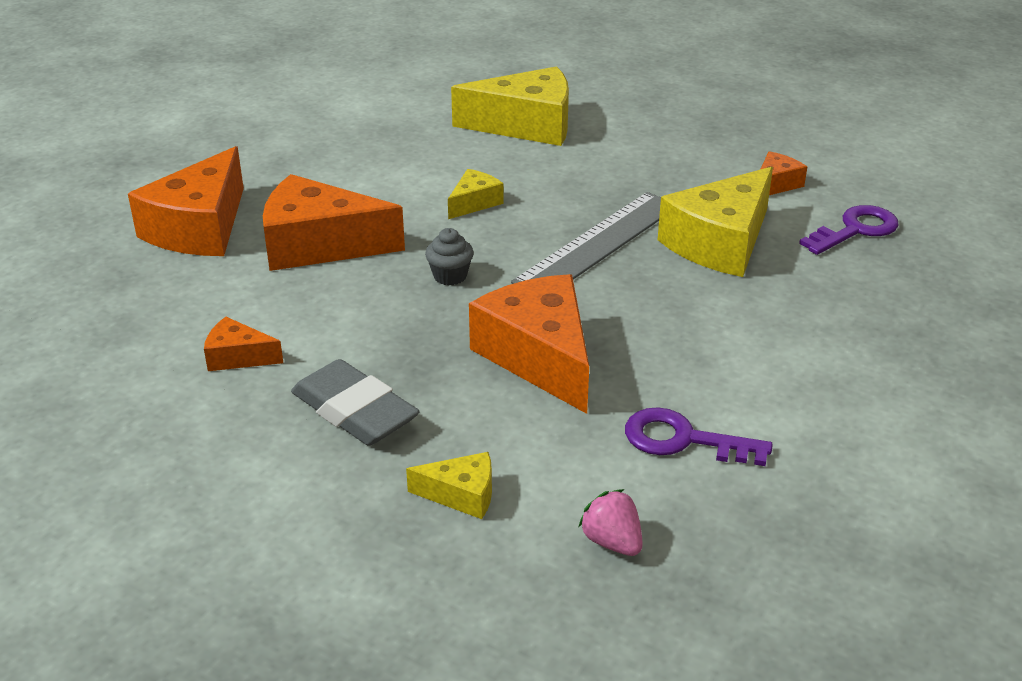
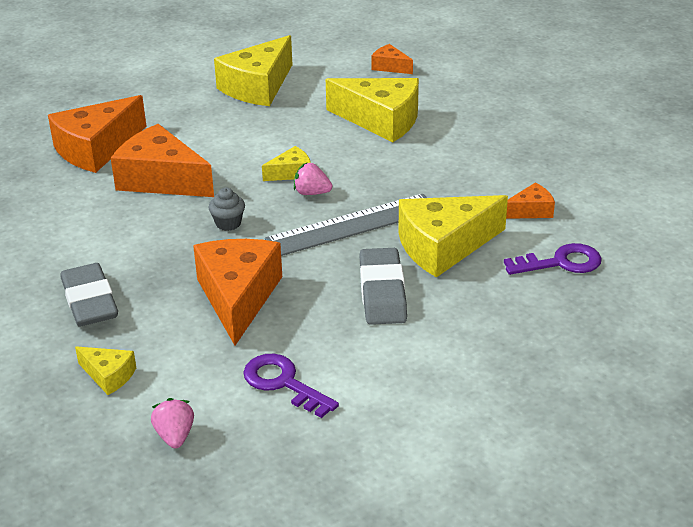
camera: 25 degrees right, 0 degrees up
(238, 357) = (49, 245): orange cheese -> orange cheese (390, 67)
(347, 117) = (258, 87): none -> yellow cheese
(519, 219) = (312, 193): none -> pink strawberry
(700, 308) = (382, 292): none -> grey eraser

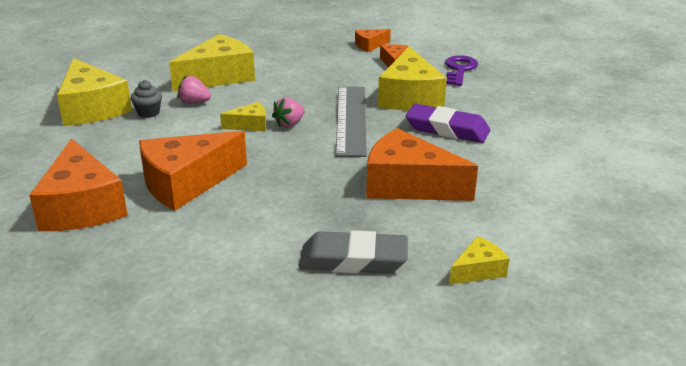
camera: 65 degrees left, 5 degrees down
(175, 436) = (579, 252): pink strawberry -> pink strawberry (194, 102)
(228, 223) = (295, 167): grey cupcake -> grey cupcake (148, 113)
(283, 383) = (534, 190): purple key -> none
(291, 173) = (250, 125): yellow cheese -> yellow cheese turned 75 degrees clockwise
(382, 292) = (447, 129): grey eraser -> purple eraser
(390, 67) = (144, 56): orange cheese -> orange cheese (370, 45)

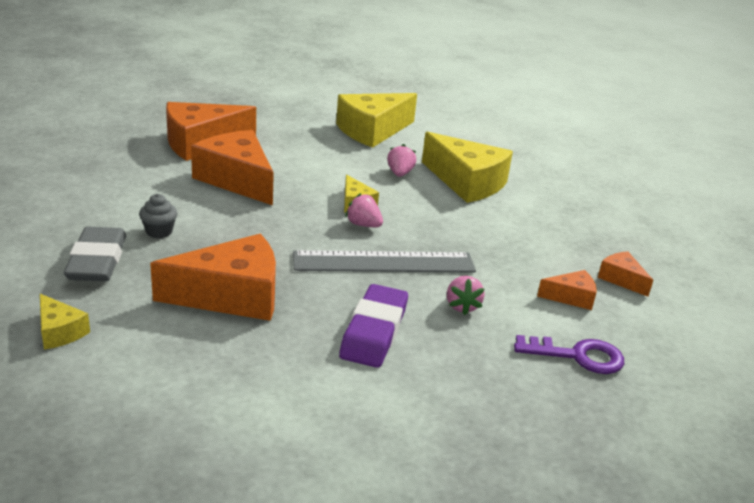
camera: 80 degrees right, 0 degrees up
(148, 113) = (370, 154): grey cupcake -> grey cupcake (159, 232)
(408, 185) = (232, 296): orange cheese -> orange cheese turned 60 degrees clockwise
(409, 97) = (462, 306): yellow cheese -> pink strawberry

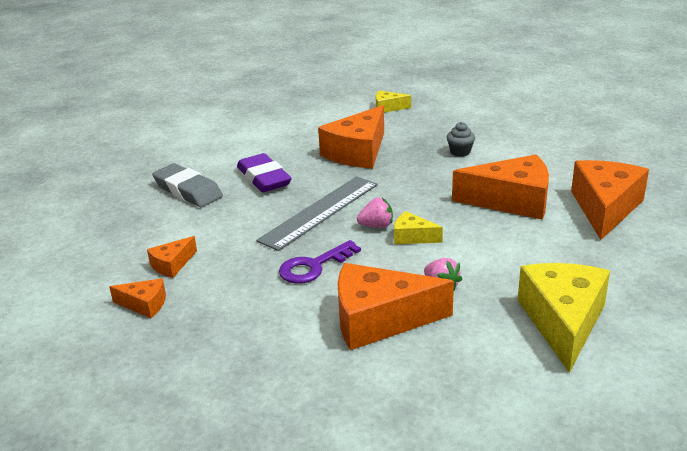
camera: 140 degrees right, 0 degrees up
(97, 261) = (446, 128): grey eraser -> grey eraser (188, 191)
(462, 306) = (236, 216): pink strawberry -> none
(467, 182) = (379, 320): yellow cheese -> orange cheese
(577, 356) = (136, 230): purple key -> purple key (314, 266)

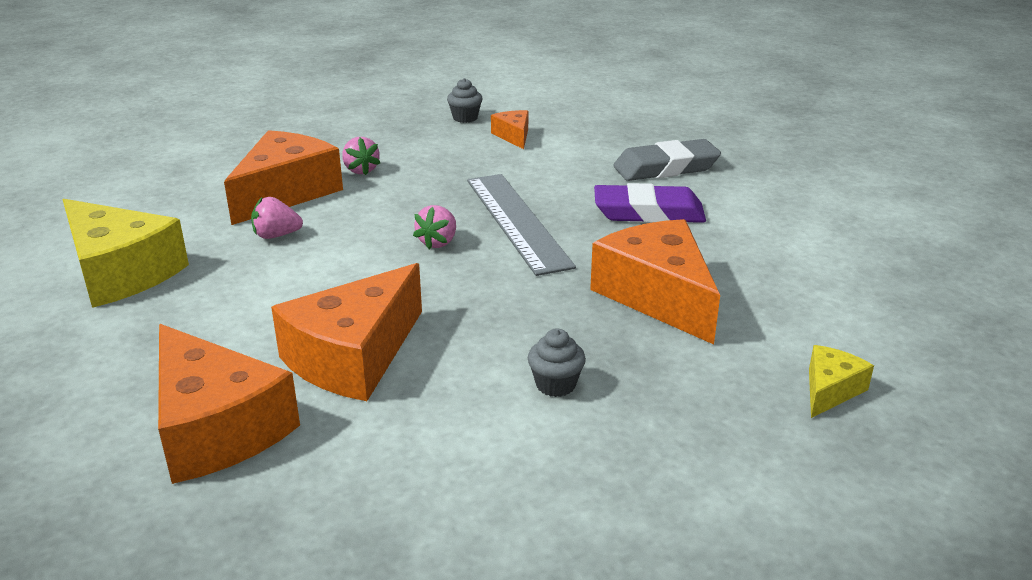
camera: 120 degrees right, 0 degrees up
(144, 304) = (465, 118): orange cheese -> grey cupcake
(304, 305) = (361, 170): none -> pink strawberry
(314, 266) = (413, 189): purple key -> none
(412, 237) = (383, 254): yellow cheese -> none

